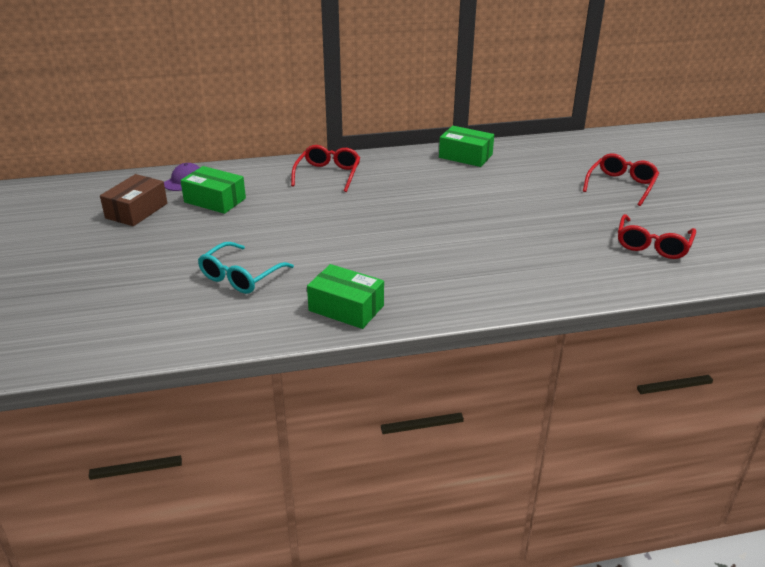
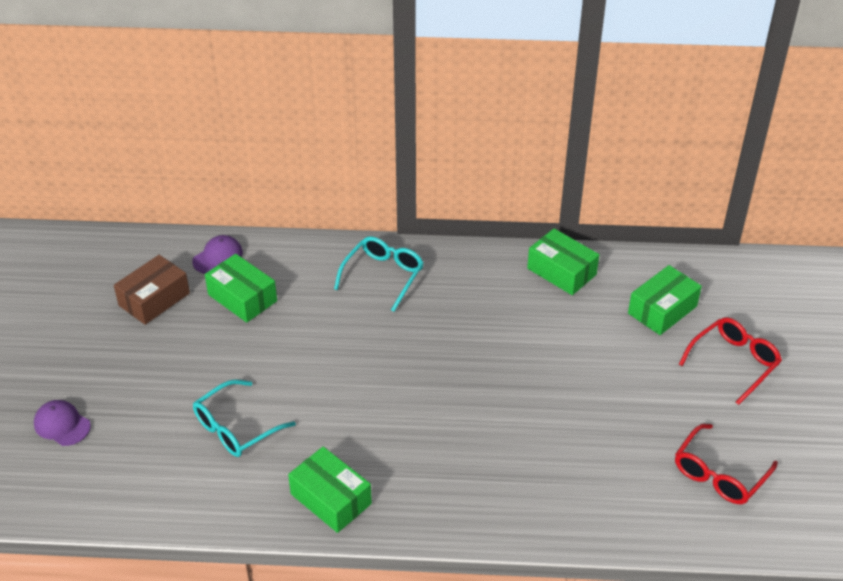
camera: 15 degrees right, 10 degrees up
(73, 298) = (62, 425): none -> purple cap
(328, 174) = (383, 276): red glasses -> turquoise glasses
(551, 166) = (662, 310): none -> green box

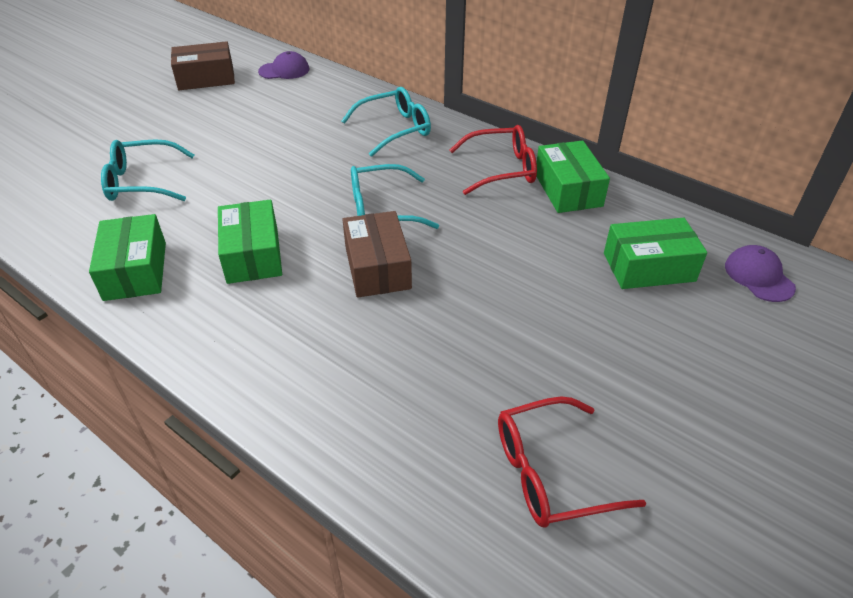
camera: 35 degrees right, 0 degrees up
(62, 425) = (39, 126): purple cap -> purple cap (758, 276)
(242, 298) = (267, 101): green box -> green box (253, 255)
(451, 354) = (382, 209): none -> turquoise glasses
(497, 402) = (377, 267): none -> brown box
(734, 362) = (691, 358): red glasses -> red glasses (501, 169)

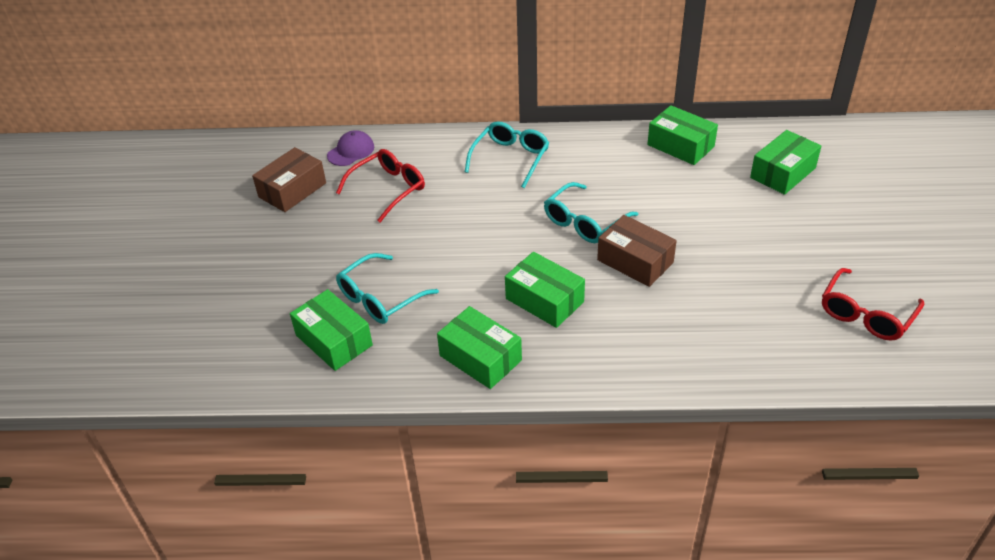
camera: 35 degrees left, 0 degrees up
(67, 194) = (334, 340): none -> green box
(501, 169) = (622, 152): red glasses -> red glasses (388, 189)
(758, 276) = (841, 147): purple cap -> none

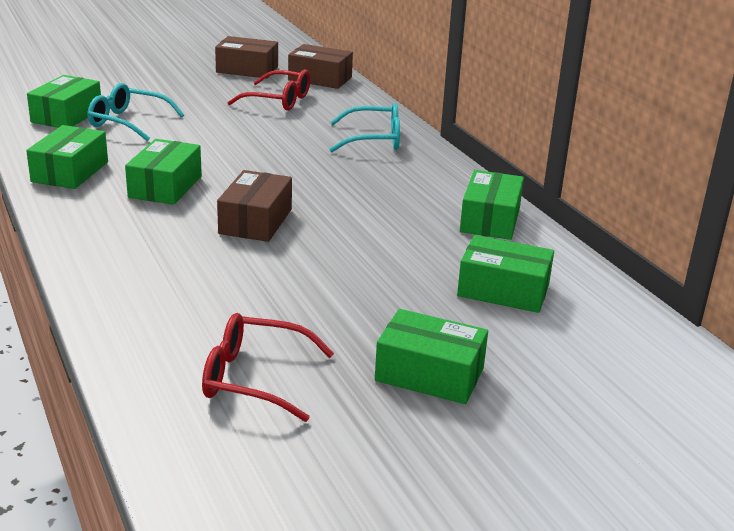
camera: 60 degrees right, 15 degrees down
(351, 151) = (320, 79): purple cap -> brown box
(584, 222) = (301, 188): turquoise glasses -> none
(877, 235) = (429, 374): none -> green box

